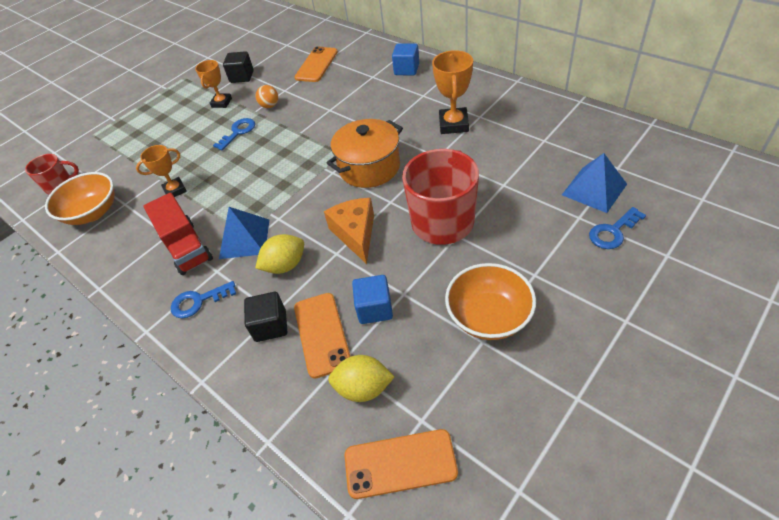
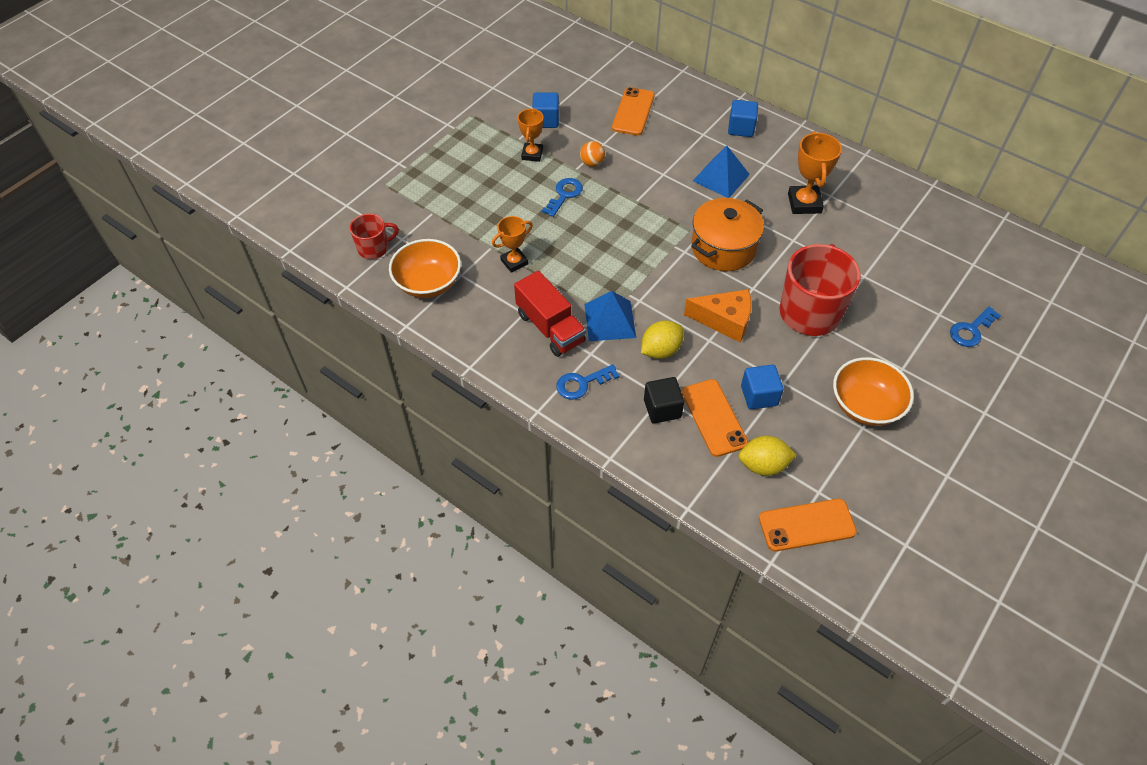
camera: 10 degrees left, 5 degrees up
(242, 77) = (546, 120): black cube -> blue cube
(355, 234) = (724, 321): orange cheese -> orange cheese turned 120 degrees clockwise
(594, 189) = (952, 286): blue pyramid -> blue pyramid (721, 177)

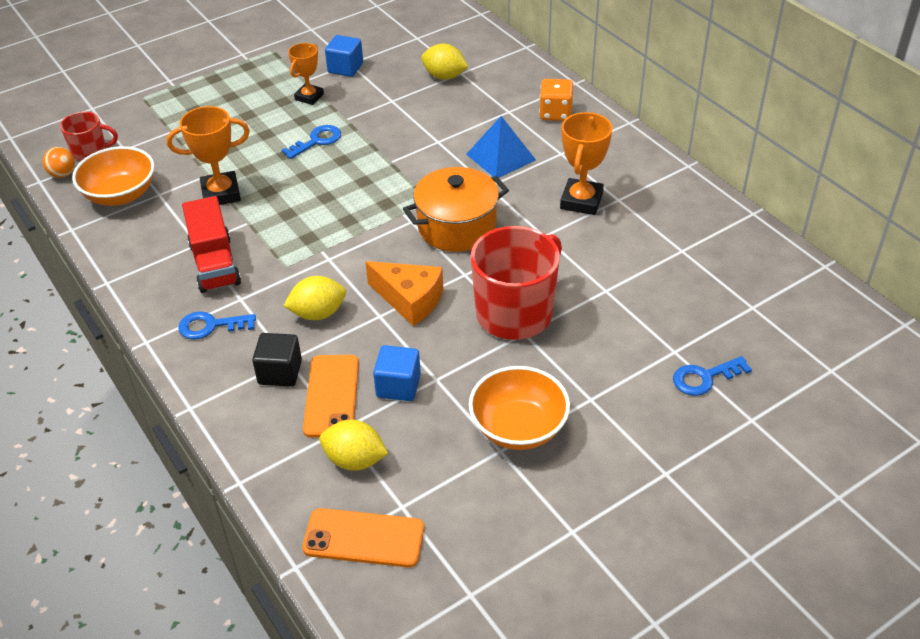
camera: 20 degrees right, 10 degrees down
(514, 262) = (221, 193): orange trophy -> orange trophy, size x1.51
(592, 163) = (367, 117): orange ball -> orange ball (63, 174)
(610, 320) = (283, 271): blue pyramid -> none
(633, 112) = (444, 76): orange phone -> yellow lemon
(741, 128) = (555, 113): blue cube -> orange dice

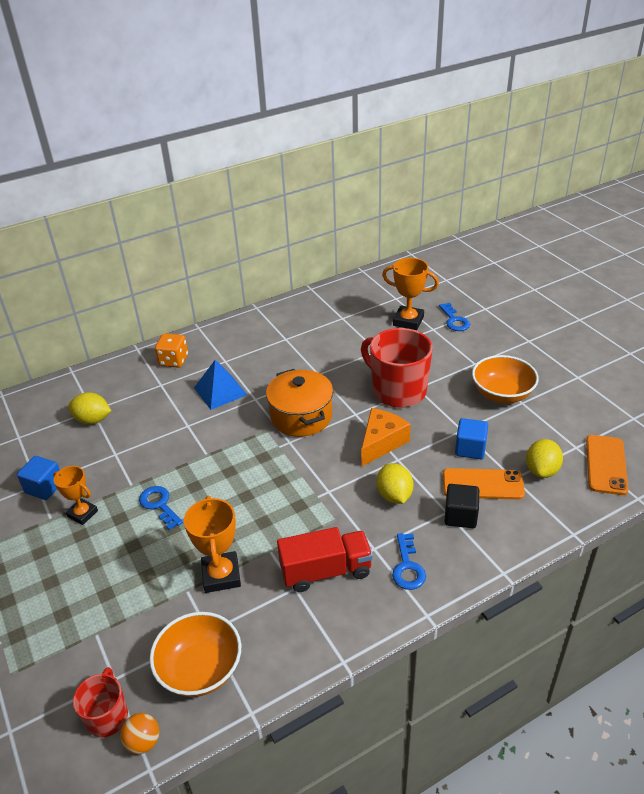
camera: 85 degrees left, 5 degrees down
(444, 76) = (93, 420): yellow lemon -> yellow lemon turned 75 degrees clockwise
(581, 201) = (284, 355): orange trophy -> orange trophy (408, 321)

